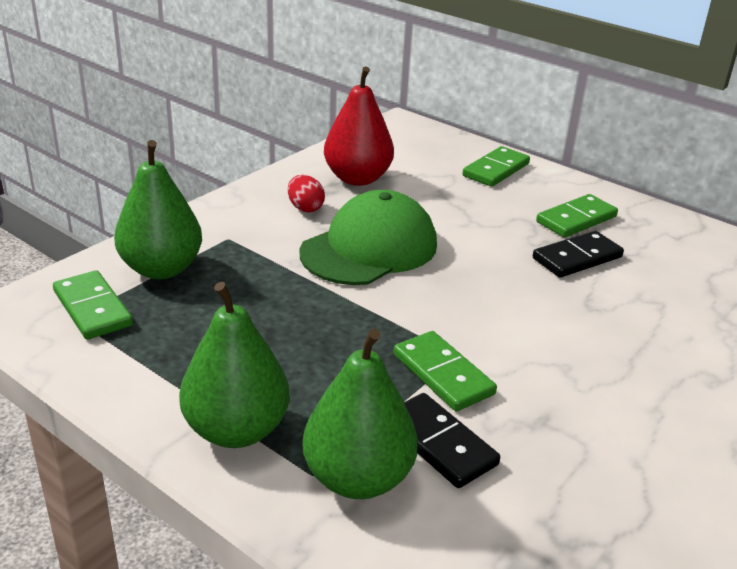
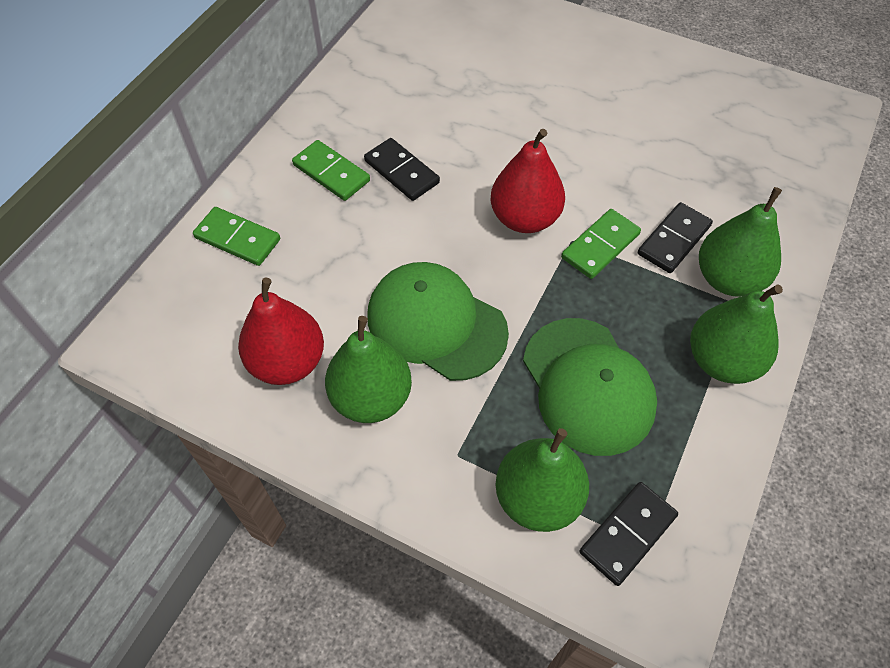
camera: 100 degrees left, 25 degrees up
(93, 308) = (627, 534): green domino -> black domino
(256, 321) = (588, 386): none -> green cap
(305, 208) = (371, 398): red egg -> green pear
(497, 326) = (524, 218): none -> red pear

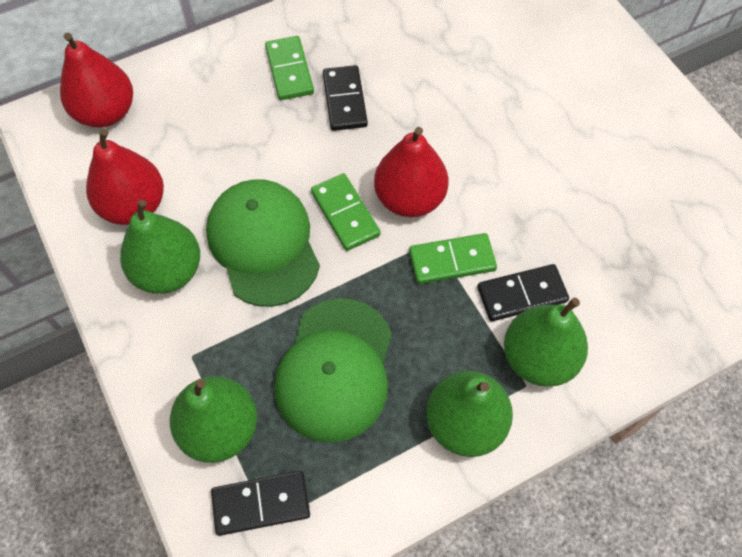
camera: 35 degrees right, 5 degrees up
(186, 298) = (106, 113): none -> red pear
(238, 238) = (177, 86): green domino -> green domino (345, 214)

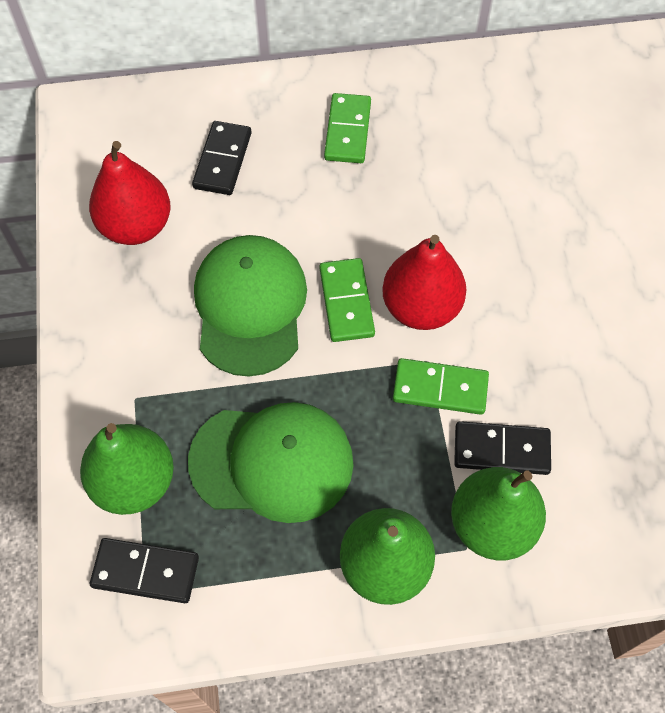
camera: 20 degrees right, 0 degrees up
(106, 113) = (145, 121): red pear -> none
(168, 271) = (144, 304): green pear -> none
(335, 369) = (272, 462): green cap -> green cap turned 120 degrees counterclockwise
(345, 100) = (393, 180): black domino -> black domino (223, 160)

